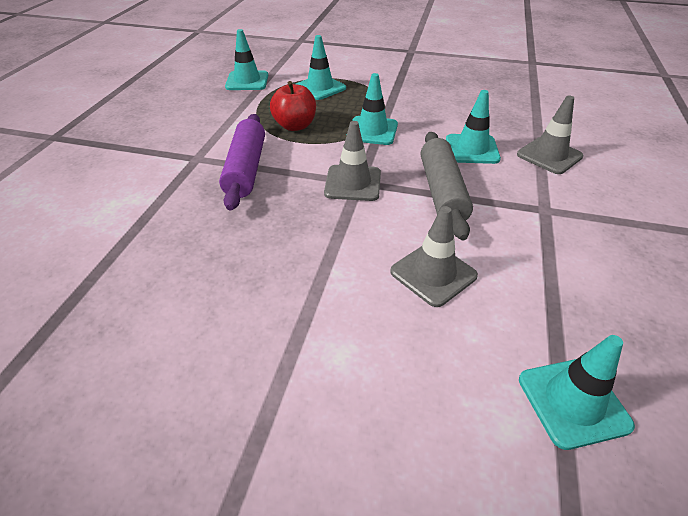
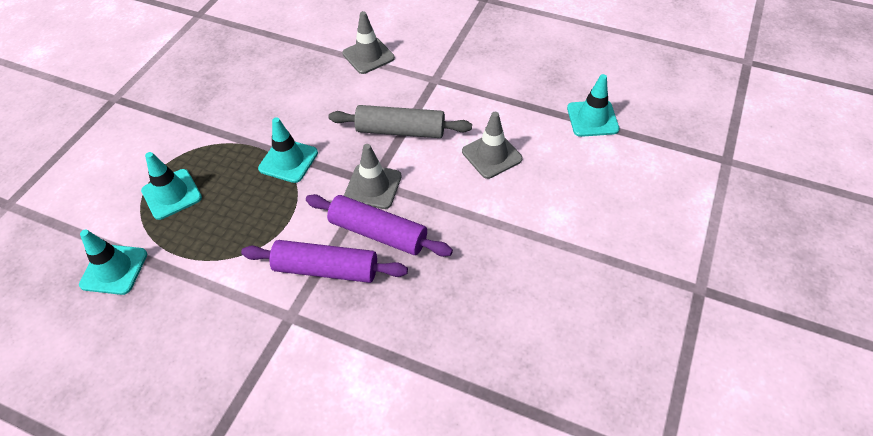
camera: 80 degrees left, 10 degrees up
(291, 194) = (378, 233): none -> purple rolling pin
(295, 126) = (253, 223): red apple -> none
(472, 149) = (344, 98): turquoise traffic cone -> none

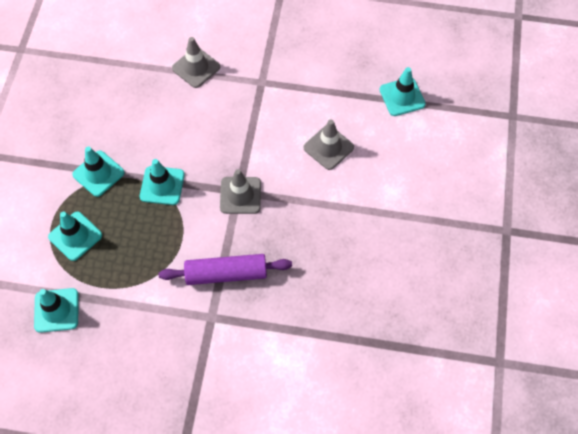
camera: 15 degrees left, 10 degrees up
(225, 137) = (98, 173): none -> turquoise traffic cone
(378, 233) = (257, 235): purple rolling pin -> none
(400, 131) = (247, 139): grey rolling pin -> none

